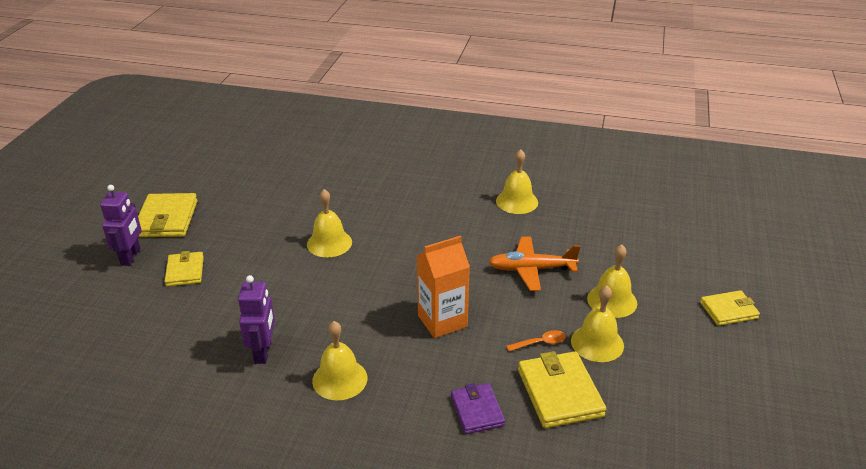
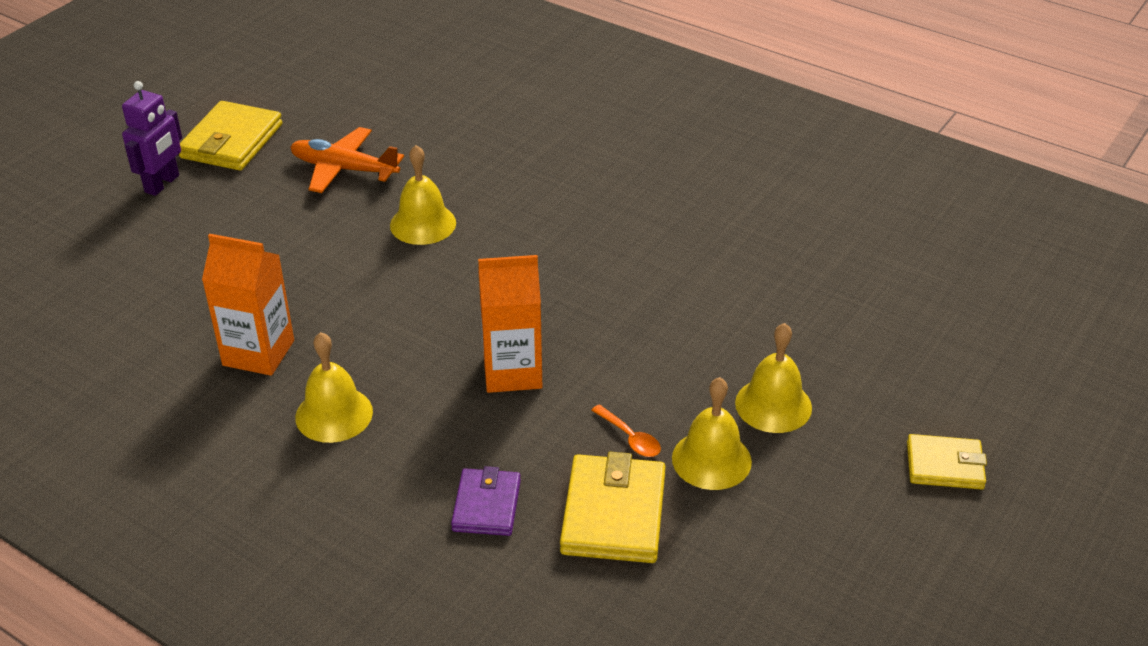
camera: 20 degrees right, 5 degrees up
(185, 271) = (218, 219): yellow wallet -> none
(263, 352) = (258, 353): purple robot -> orange carton
(517, 201) = (725, 222): yellow bell -> none
(531, 269) = (682, 329): orange plane -> orange plane (343, 169)
(540, 343) = (630, 438): orange spoon -> orange spoon turned 45 degrees clockwise

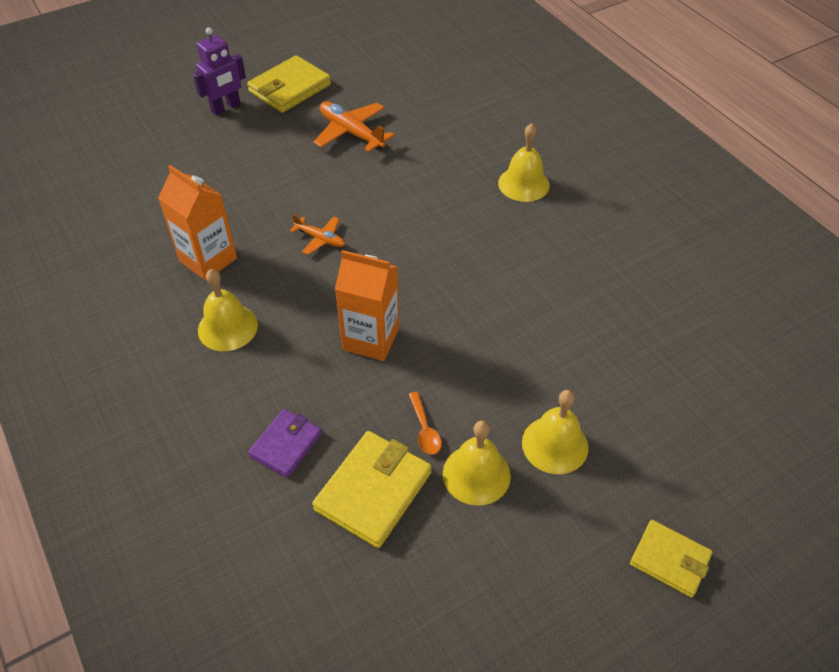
camera: 25 degrees right, 10 degrees up
(383, 290) = (320, 239): none -> orange plane
(423, 224) = (379, 194): yellow bell -> yellow bell (523, 184)

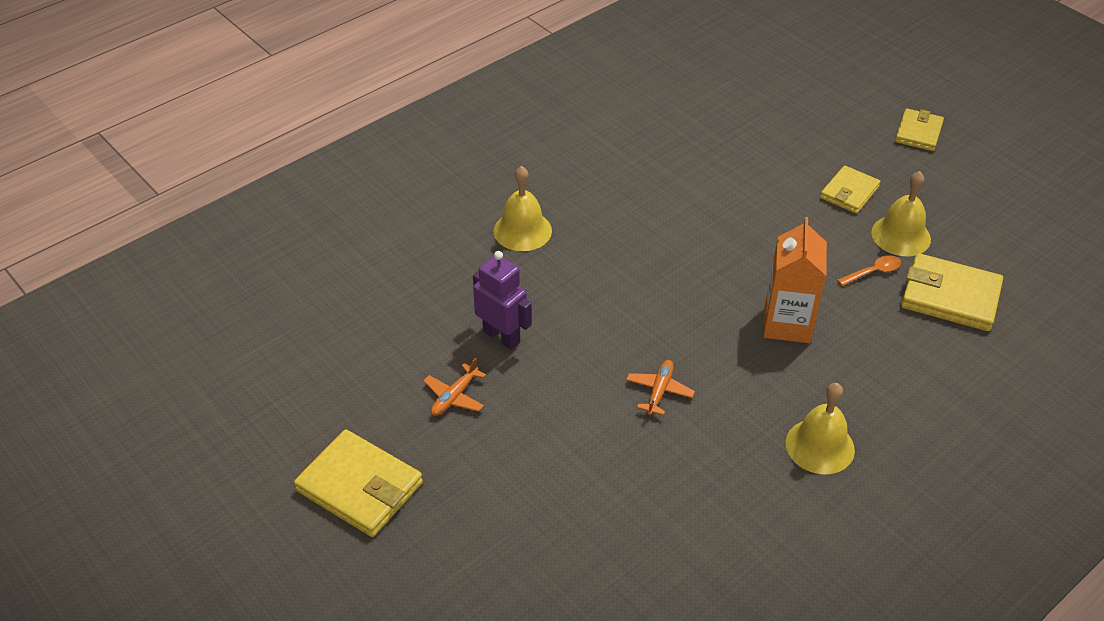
camera: 100 degrees left, 5 degrees down
(208, 260) = (727, 493): orange carton -> none
(226, 108) = (417, 557): purple robot -> purple robot (502, 336)
(286, 445) = (936, 364): purple wallet -> none
(351, 132) = (454, 397): orange plane -> orange plane, size x0.58
(555, 444) = (849, 192): yellow bell -> yellow wallet

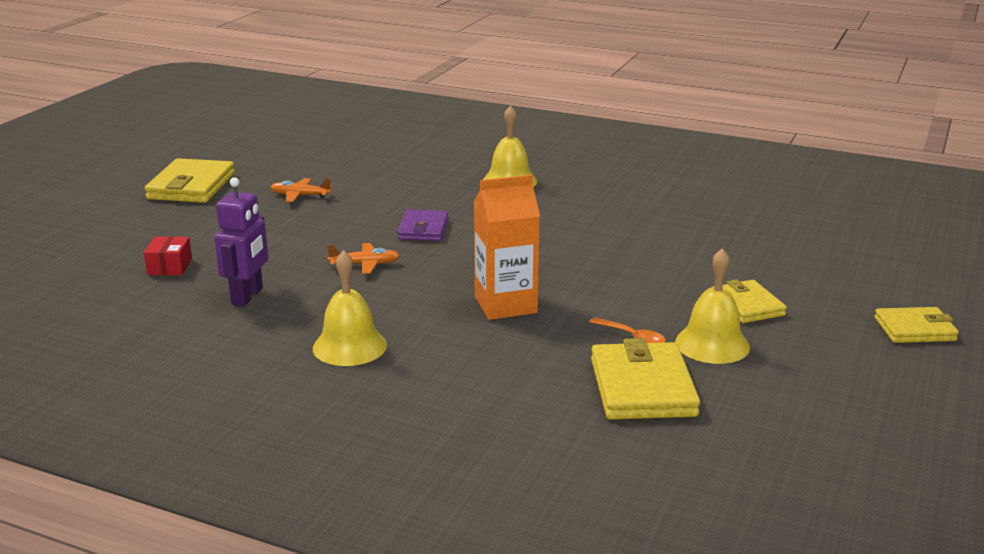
camera: 65 degrees right, 20 degrees down
(502, 336) = (378, 198): purple robot -> purple robot (248, 296)
(582, 547) = (170, 266): none -> red box
(601, 327) = (423, 229): none -> purple wallet
(849, 192) = (747, 305): yellow wallet -> yellow wallet turned 60 degrees clockwise

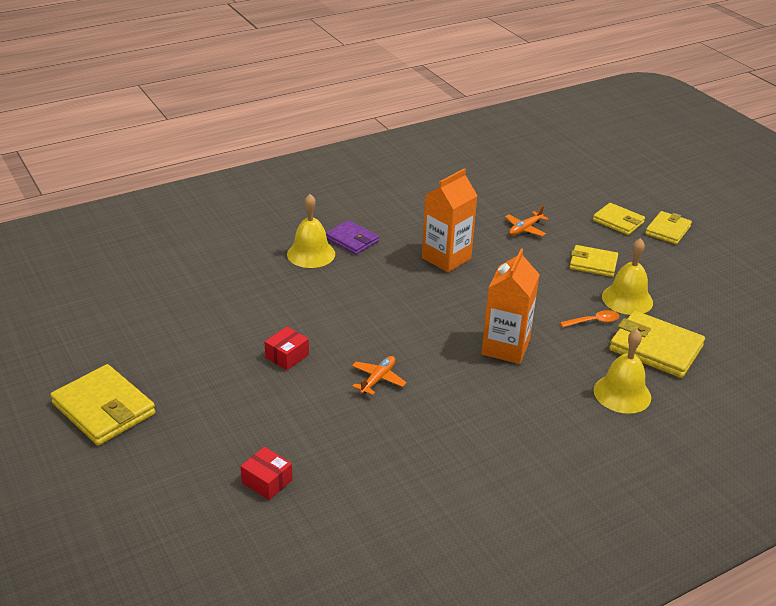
camera: 55 degrees left, 10 degrees up
(248, 296) = (370, 458): purple robot -> none
(300, 195) = (207, 358): orange plane -> orange plane (525, 229)
(345, 220) = (287, 356): none -> red box
(349, 346) = (501, 440): yellow bell -> yellow bell (622, 393)
(423, 229) = (348, 327): purple wallet -> purple wallet (352, 240)
(610, 233) = (446, 258): none -> orange carton
(867, 295) = (618, 221): none -> yellow wallet

